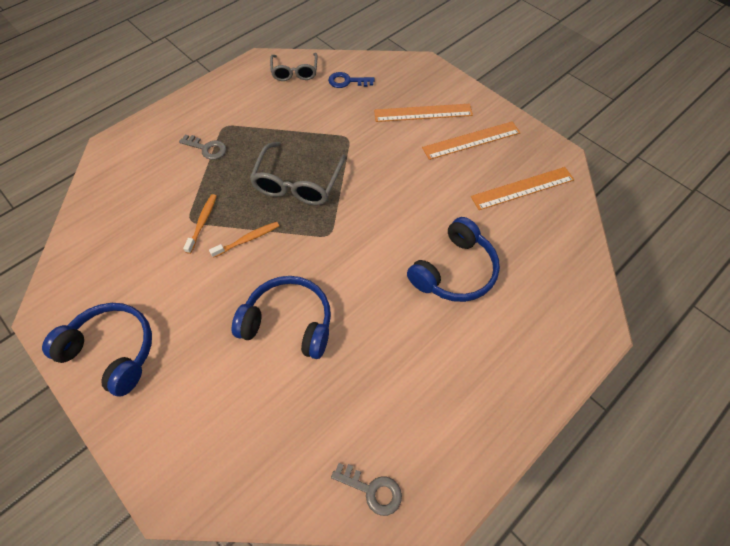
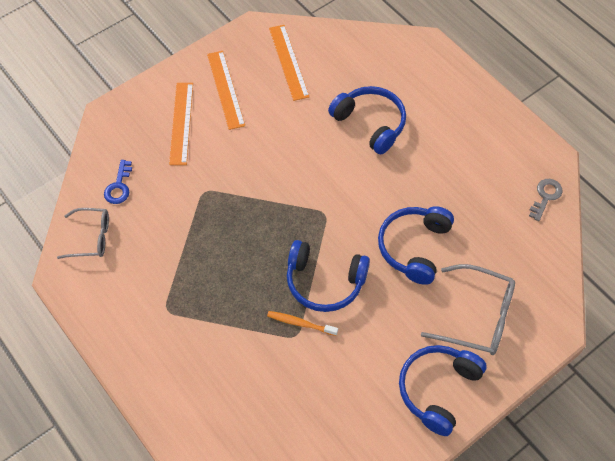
camera: 85 degrees left, 0 degrees up
(207, 148) = (198, 326): grey key -> none
(247, 239) = (324, 282): orange toothbrush -> blue headphones
(298, 183) = (260, 238): grey glasses -> grey glasses (477, 317)

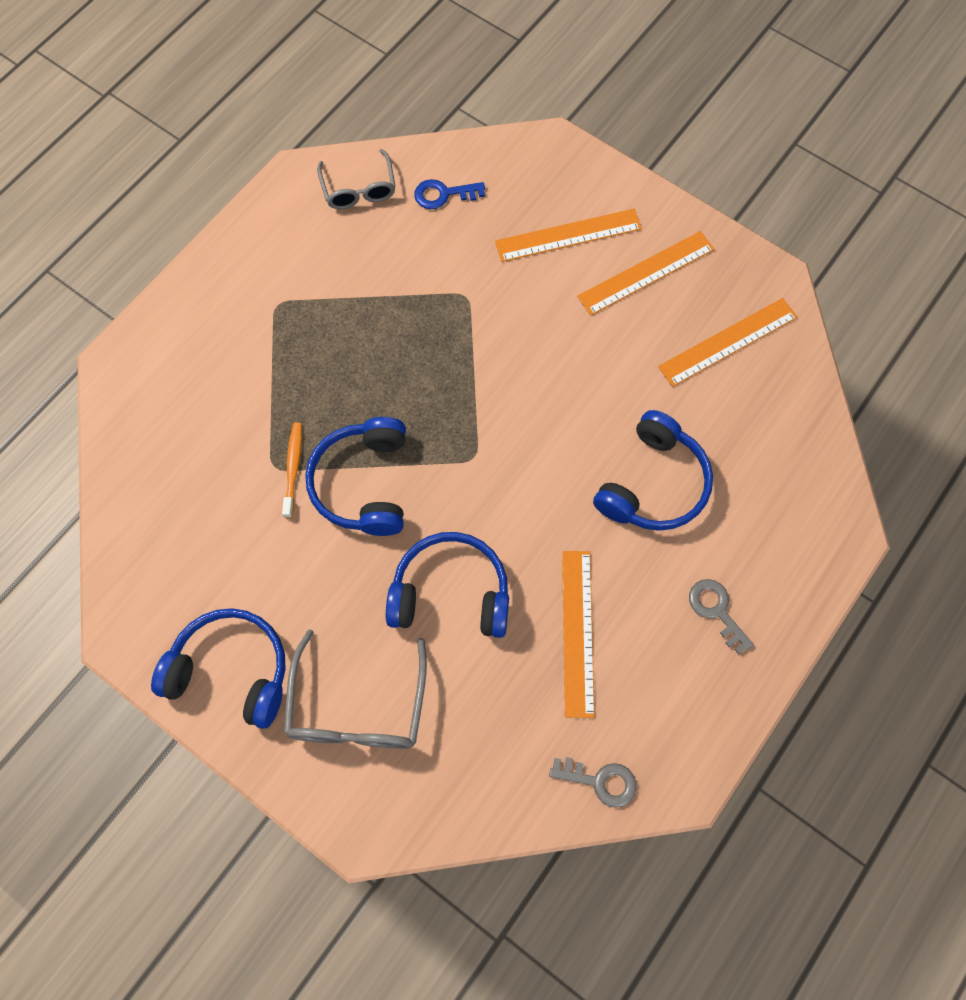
camera: 75 degrees right, 10 degrees up
(454, 185) = (577, 632): none -> orange ruler
(456, 114) = (716, 610): none -> grey key

